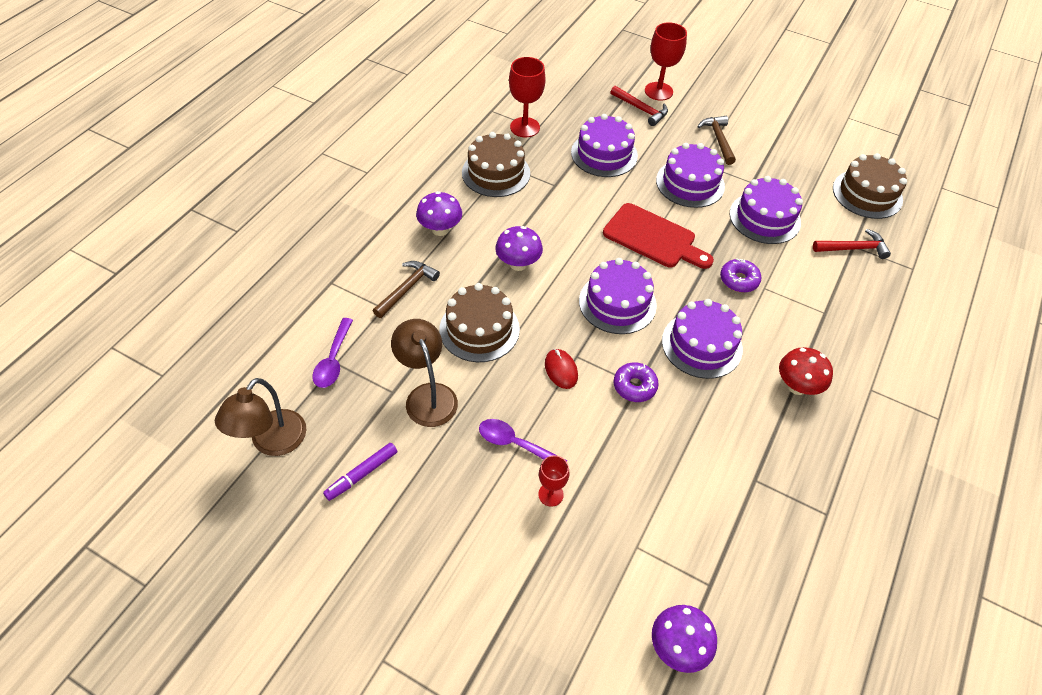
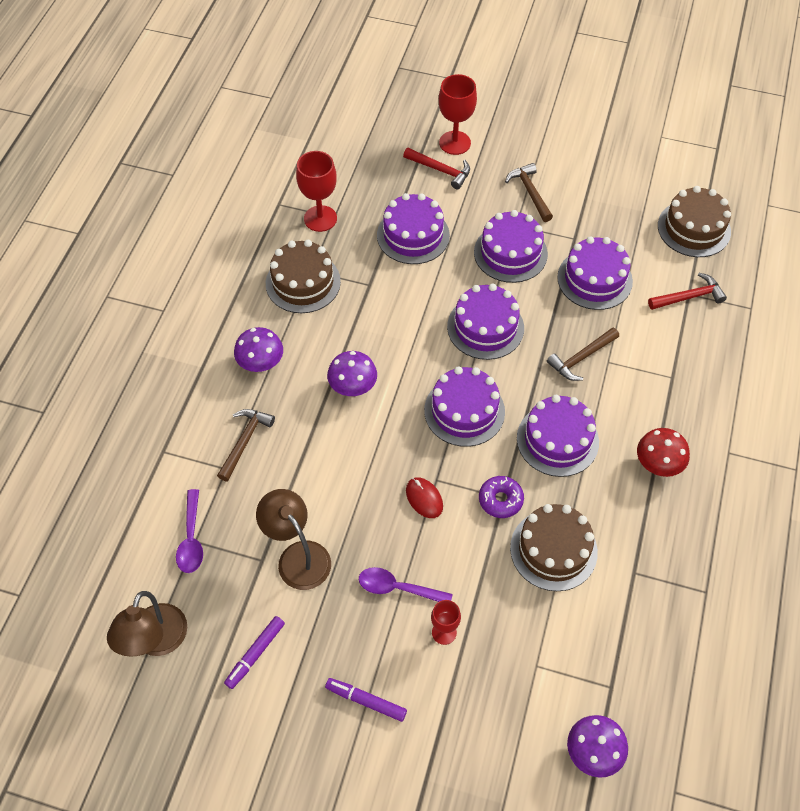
camera: 10 degrees left, 5 degrees up
(456, 542) = (366, 701): none -> purple marker
(479, 329) = (331, 471): brown cake -> brown cake (553, 550)
(653, 238) = (485, 327): red cutting board -> purple cake
(739, 280) = (581, 358): purple donut -> brown hammer

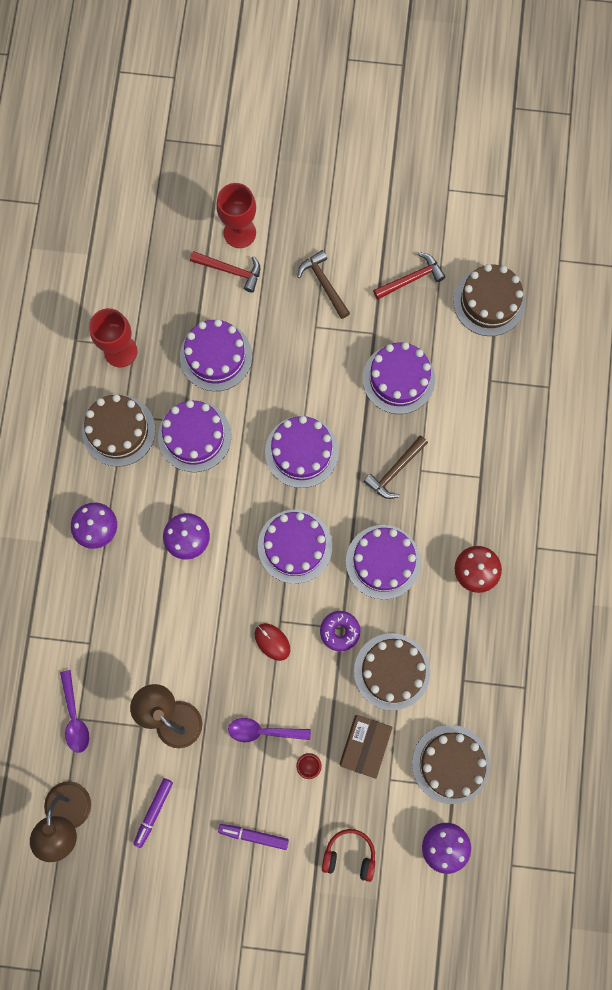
camera: 10 degrees left, 20 degrees up
(245, 441) = (100, 613): brown hammer -> none
(476, 744) = (349, 855): none -> red headphones
(510, 253) = (314, 361): purple cake -> purple cake (194, 436)
(511, 623) = (364, 745): none -> brown box
(610, 660) = (450, 764): none -> brown cake
(689, 297) = (490, 384): red hammer -> red hammer (411, 278)

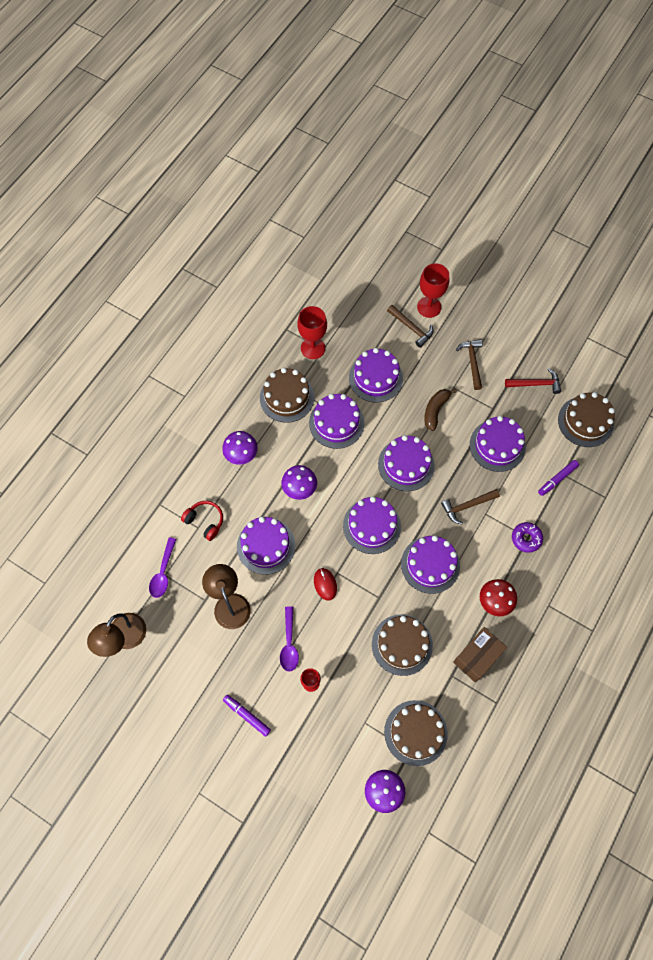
camera: 25 degrees right, 10 degrees down
(153, 812) = (184, 664): purple marker -> purple marker (557, 479)
(181, 628) = (266, 546): none -> purple cake
(231, 270) = (411, 328): red hammer -> brown hammer
(263, 731) = (289, 644): purple spoon -> purple spoon turned 120 degrees counterclockwise
(306, 366) = (435, 410): none -> brown banana
(339, 631) = (377, 599): purple donut -> purple donut (526, 538)
(349, 855) = (310, 764): red headphones -> red headphones (205, 521)
(364, 745) = (357, 688): brown box -> brown box (476, 657)

